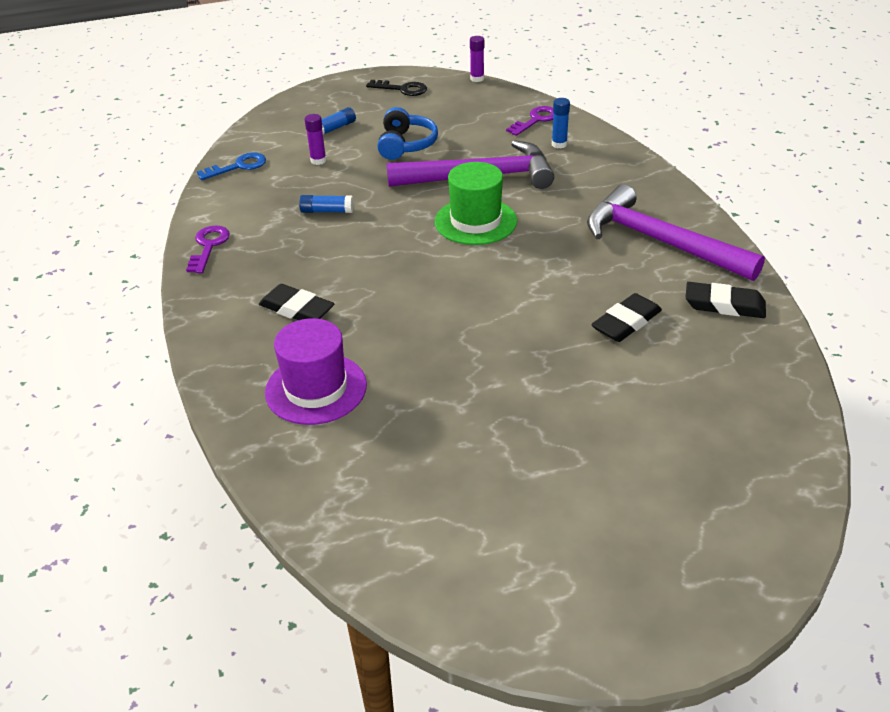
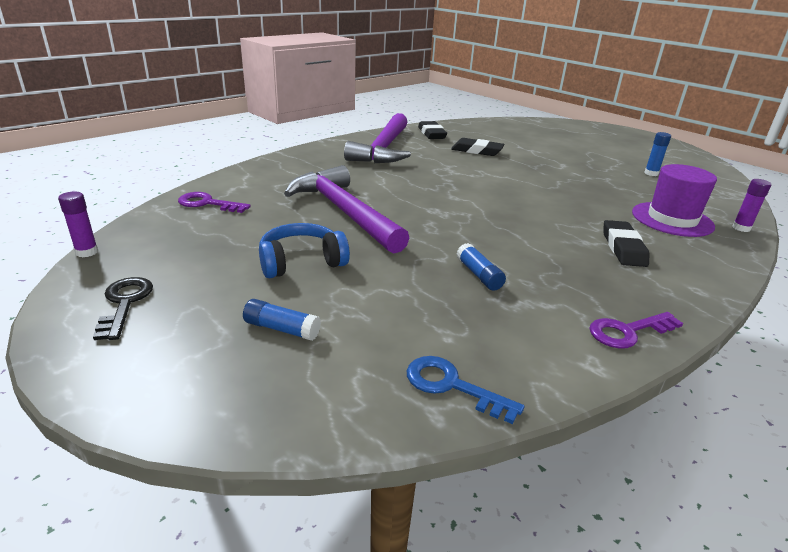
camera: 120 degrees left, 10 degrees down
(318, 160) = (380, 314): purple glue stick -> purple glue stick (741, 228)
(475, 221) = (419, 203): green hat -> none
(559, 144) = (258, 188): blue glue stick -> blue glue stick (651, 173)

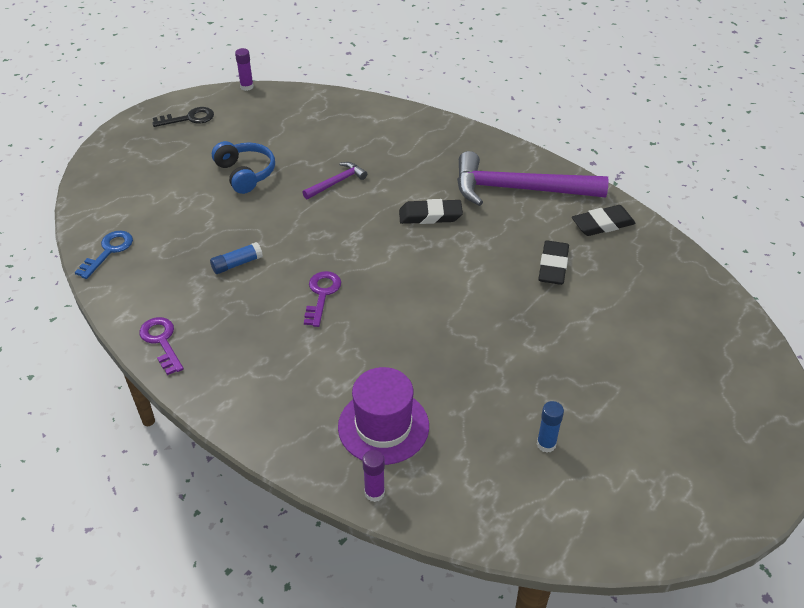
camera: 85 degrees right, 15 degrees up
(208, 203) = (333, 112): purple key -> purple key (322, 294)
(282, 329) = (164, 180): blue glue stick -> none
(344, 212) = (337, 182): purple hammer -> purple hammer, size x0.46
(623, 248) = (300, 365): black eraser -> black eraser (430, 215)

